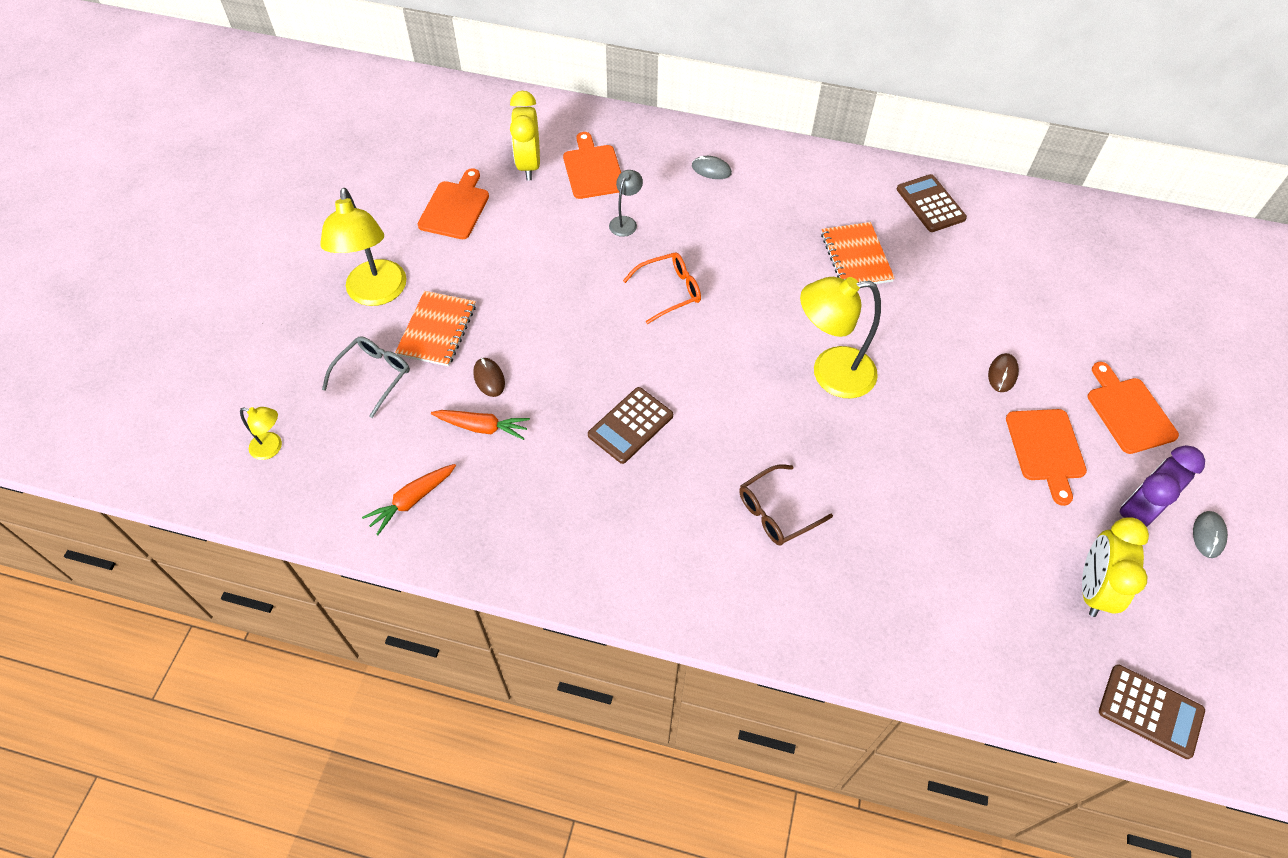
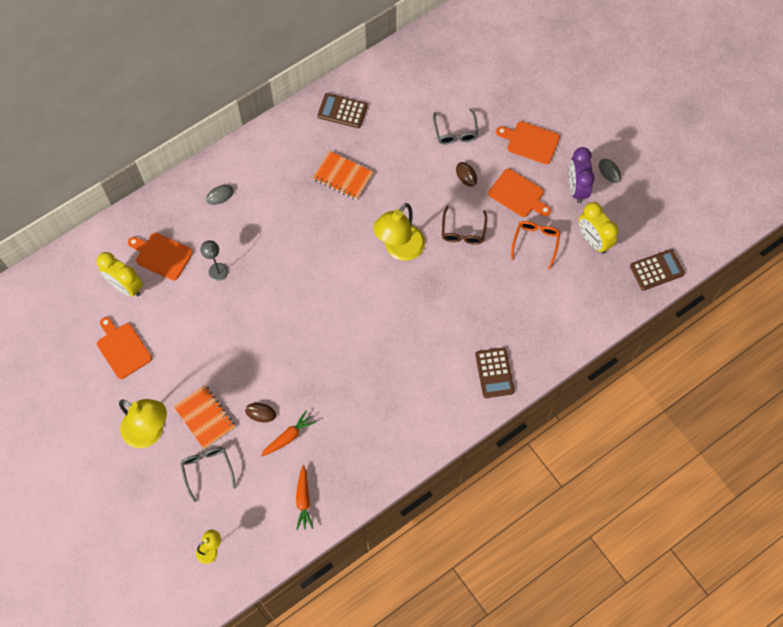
camera: 50 degrees left, 10 degrees up
(630, 425) = (349, 365): brown calculator -> brown calculator (494, 373)
(669, 291) = (283, 283): orange glasses -> orange glasses (535, 243)
(776, 512) = (451, 337): brown glasses -> brown glasses (463, 231)
(1040, 324) = (455, 132): none -> grey glasses

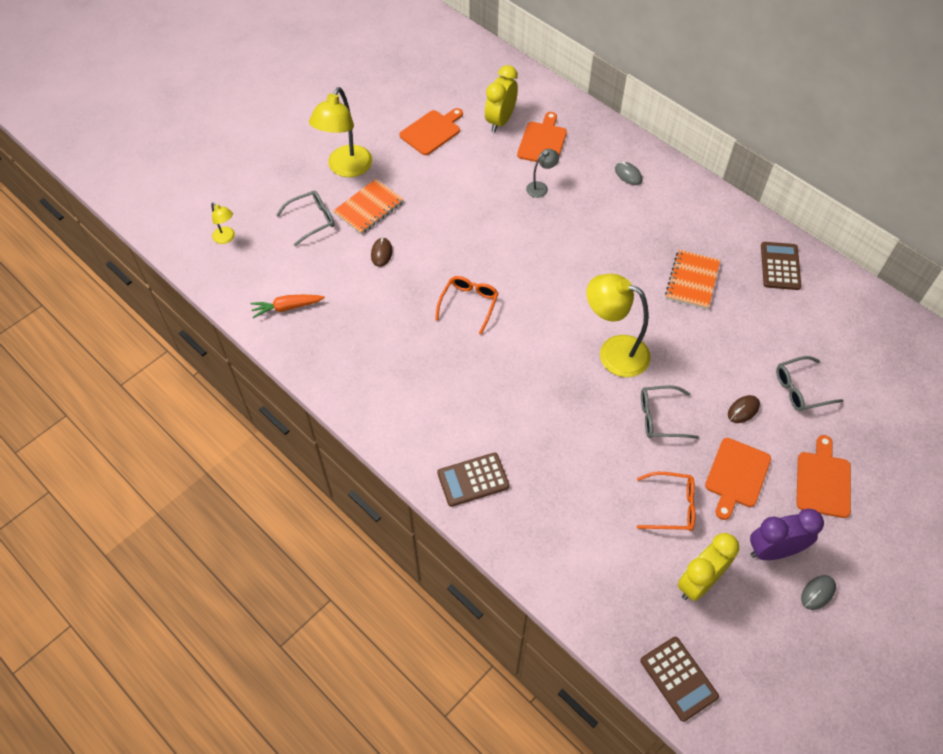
camera: 80 degrees right, 10 degrees down
(288, 437) = (357, 282): orange carrot -> none
(331, 349) = (469, 304): none -> orange glasses
(463, 231) = (661, 417): brown glasses -> grey glasses

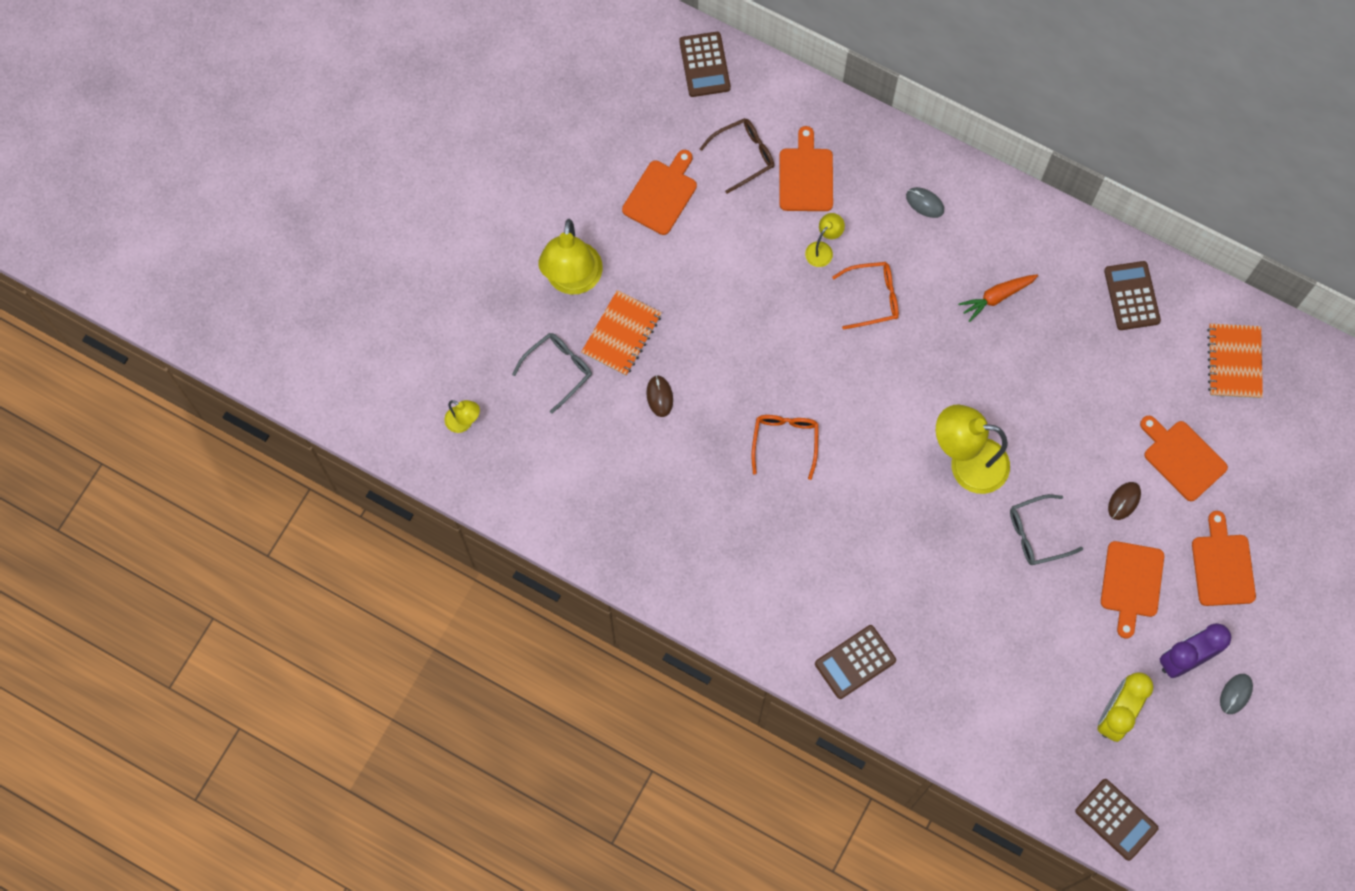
camera: 15 degrees left, 15 degrees up
(287, 307) = (575, 501): orange carrot -> orange carrot (997, 297)
(491, 66) = (704, 65): none -> brown calculator
(500, 121) = (743, 156): yellow clock -> brown glasses
(541, 187) = (823, 249): grey lamp -> yellow lamp
(671, 506) = (1070, 637): orange glasses -> orange glasses (872, 298)
(692, 281) = (1034, 342): orange notebook -> orange notebook (1234, 362)
(801, 389) = (1182, 458): grey glasses -> orange cutting board

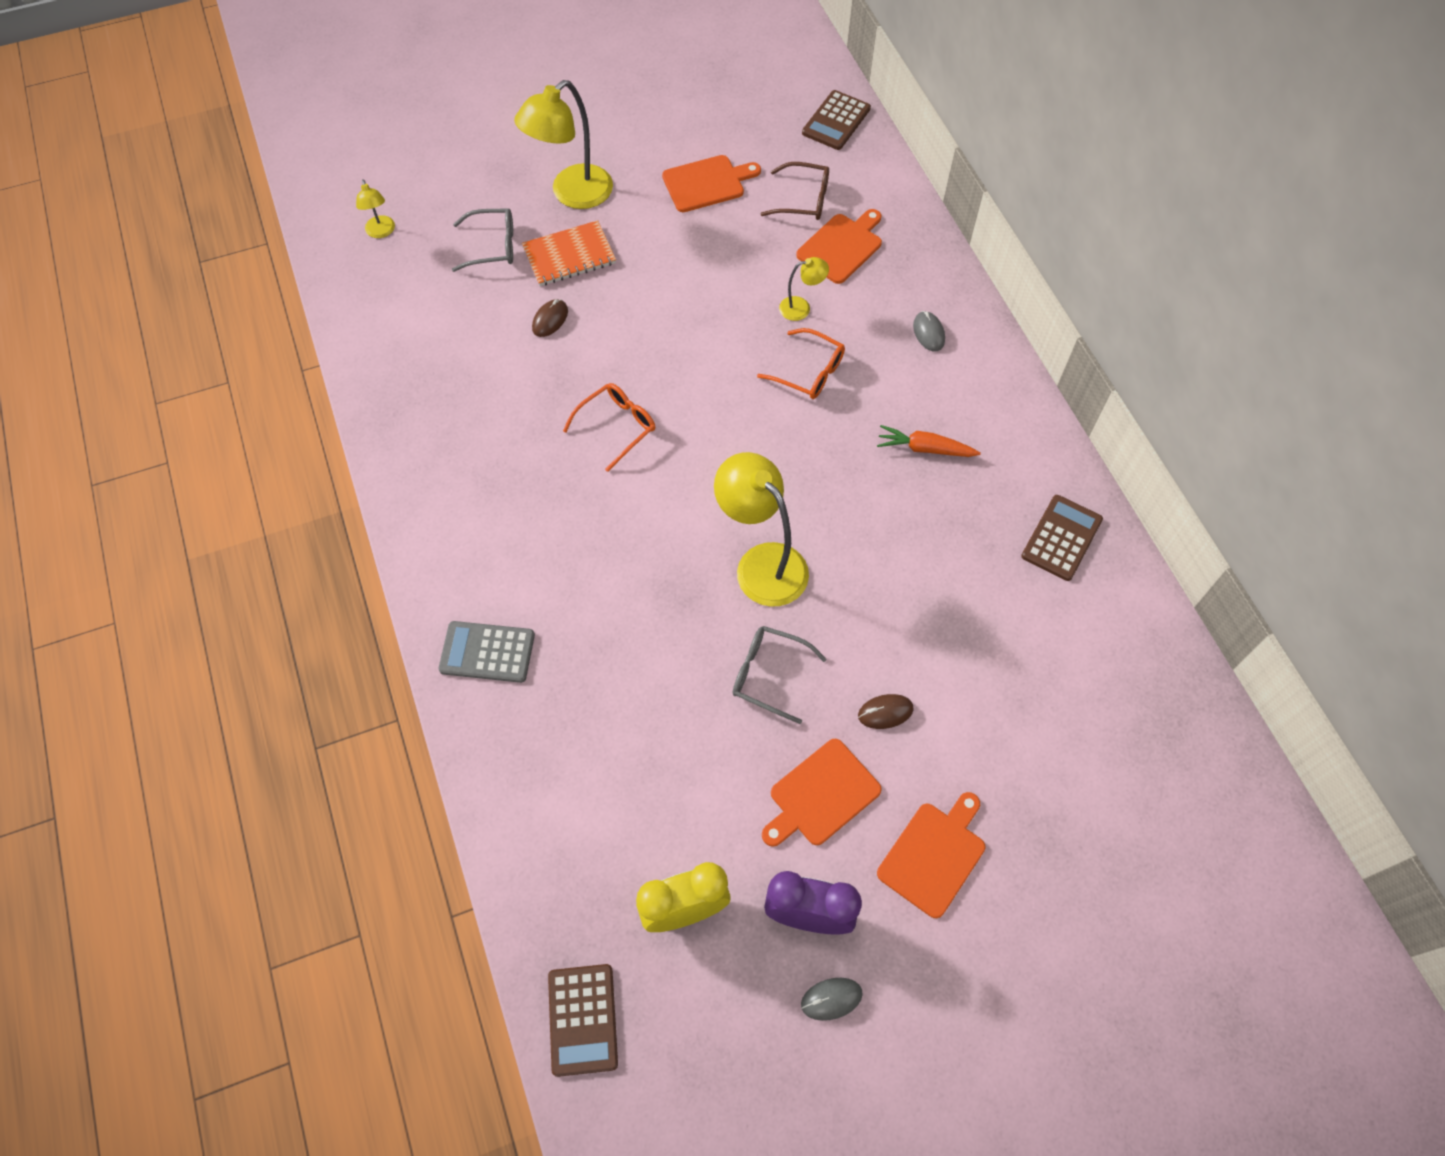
camera: 40 degrees right, 10 degrees down
(855, 662) = (487, 652): brown calculator -> grey calculator
(1182, 458) = (983, 718): orange cutting board -> none
(1234, 362) = (1119, 671): orange notebook -> none

